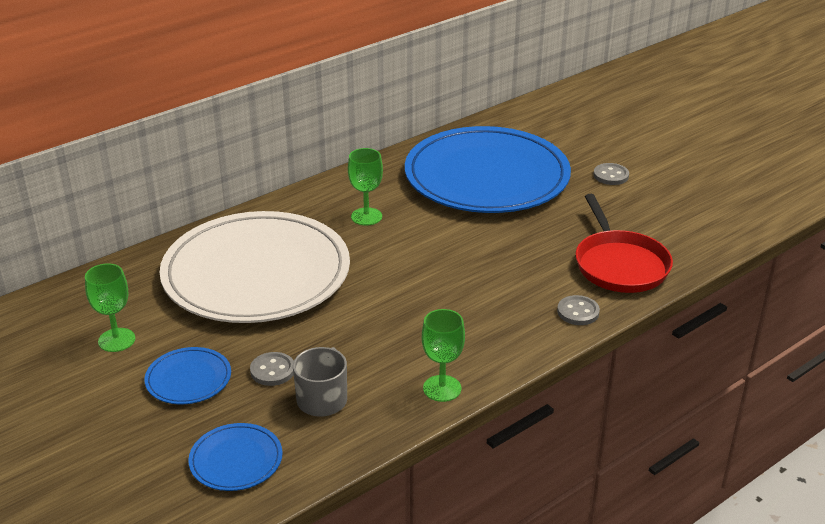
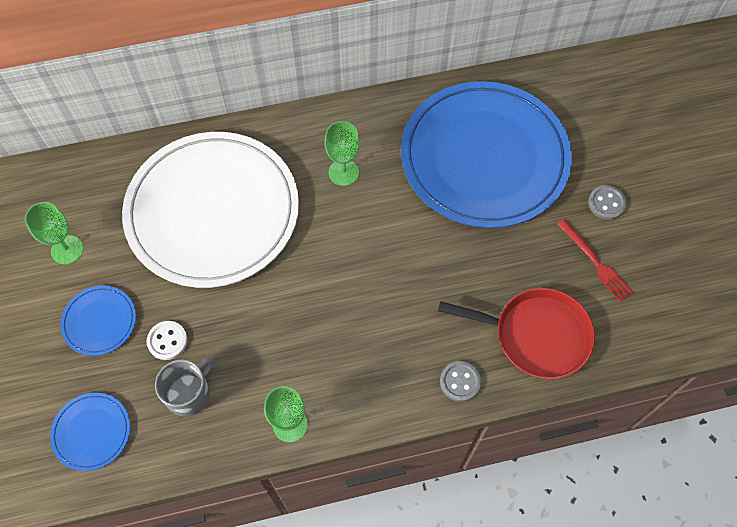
camera: 25 degrees right, 30 degrees up
(272, 370) = (167, 341): grey button -> white button
(620, 265) = (536, 335): red pan -> red pan turned 90 degrees counterclockwise
(631, 210) = (595, 262): none -> red fork

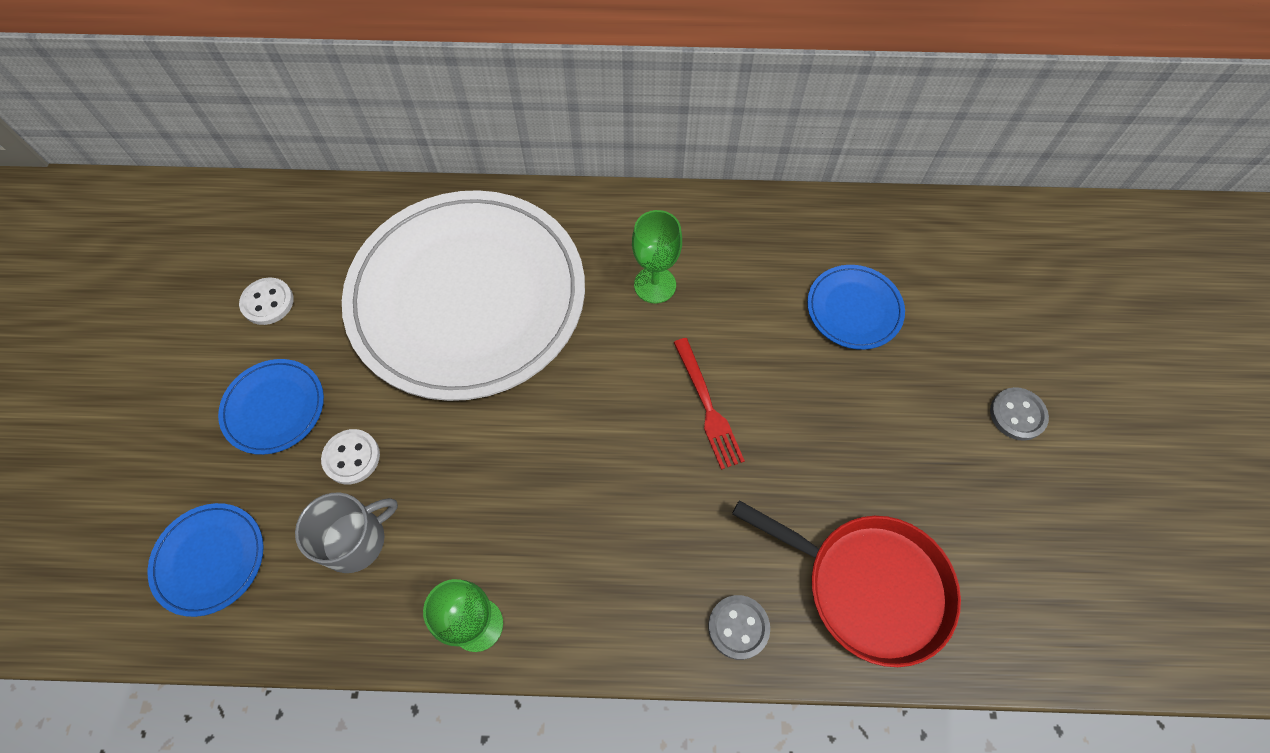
camera: 15 degrees right, 0 degrees up
(67, 250) = (268, 302): green goblet -> white button
(484, 157) = (854, 309): blue plate -> blue plate, size x0.40
(595, 262) = (982, 498): red fork -> red fork (707, 406)

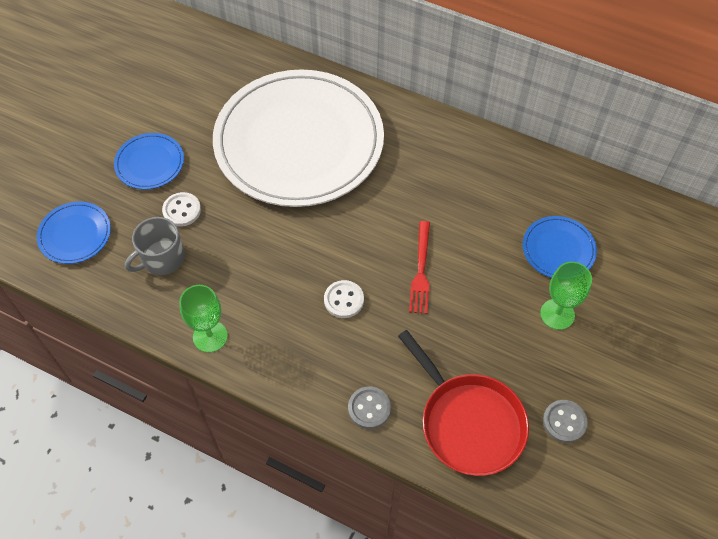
camera: 25 degrees right, 5 degrees down
(268, 302) = (174, 99): white button -> white button (344, 300)
(355, 540) = (162, 258): grey mug -> grey mug turned 150 degrees clockwise
(655, 285) = (426, 181): green goblet -> green goblet (557, 314)
(1017, 415) = (638, 363): grey button -> grey button (564, 422)

